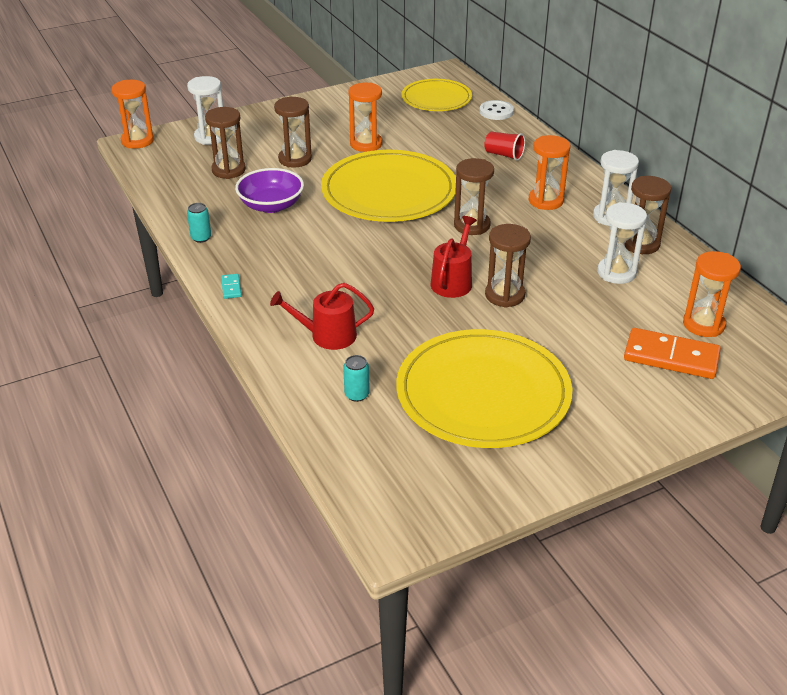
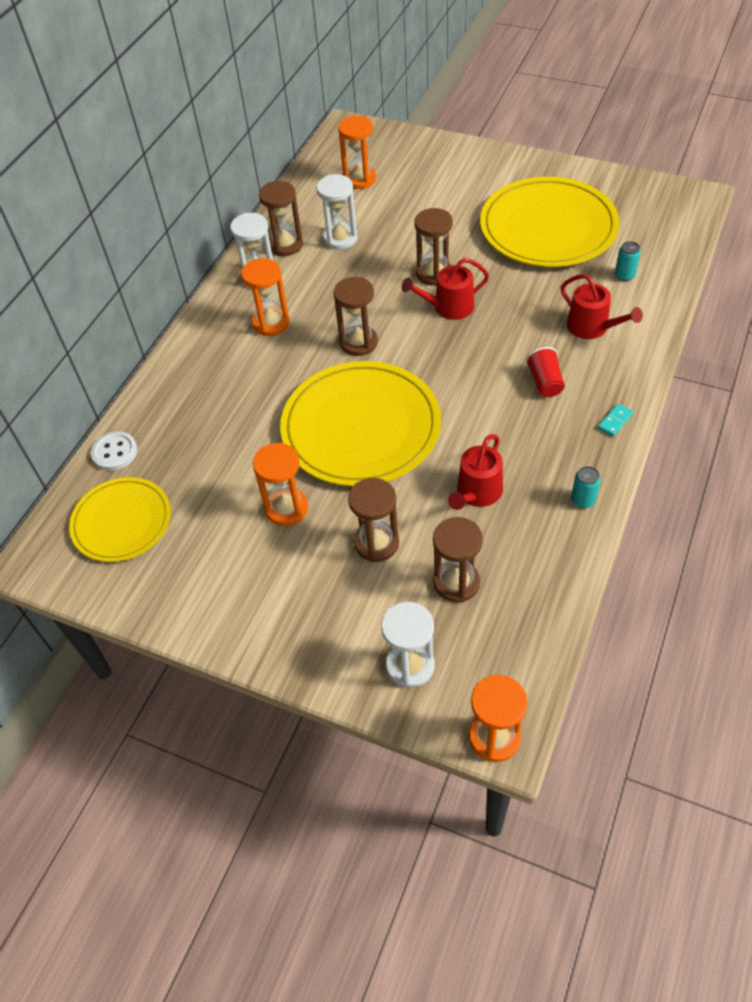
camera: 125 degrees left, 15 degrees up
(271, 205) = (477, 493): purple bowl -> red watering can
(504, 155) = (210, 393): red cup -> red cup (545, 382)
(671, 357) = (412, 177): orange domino -> none

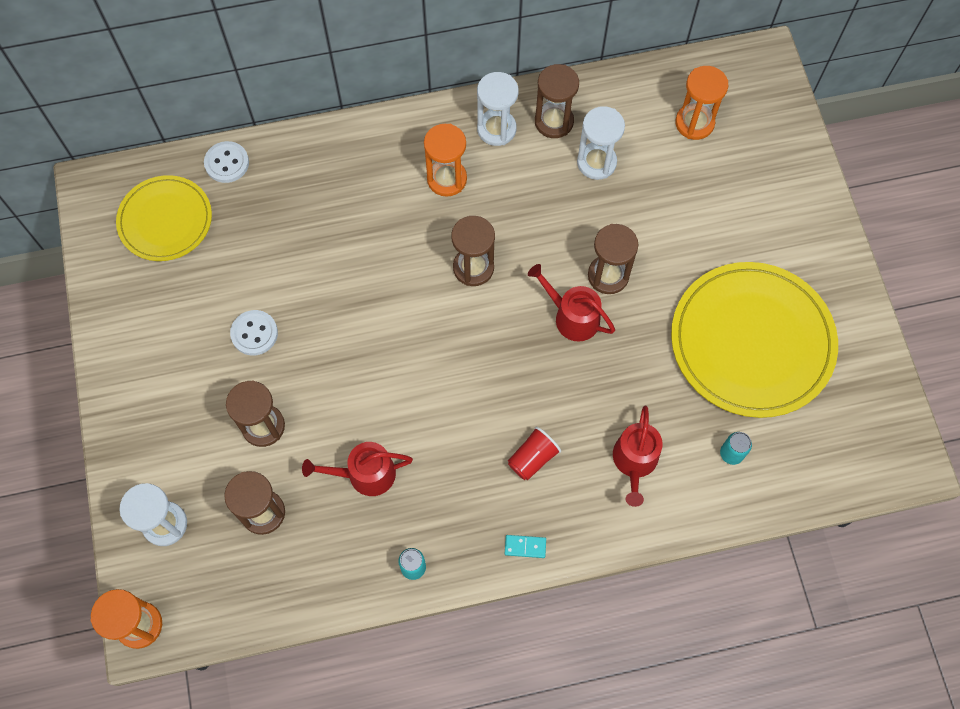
camera: 50 degrees right, 15 degrees up
(286, 508) = (254, 333): orange hourglass -> white button
(361, 427) = (376, 334): yellow plate -> none

